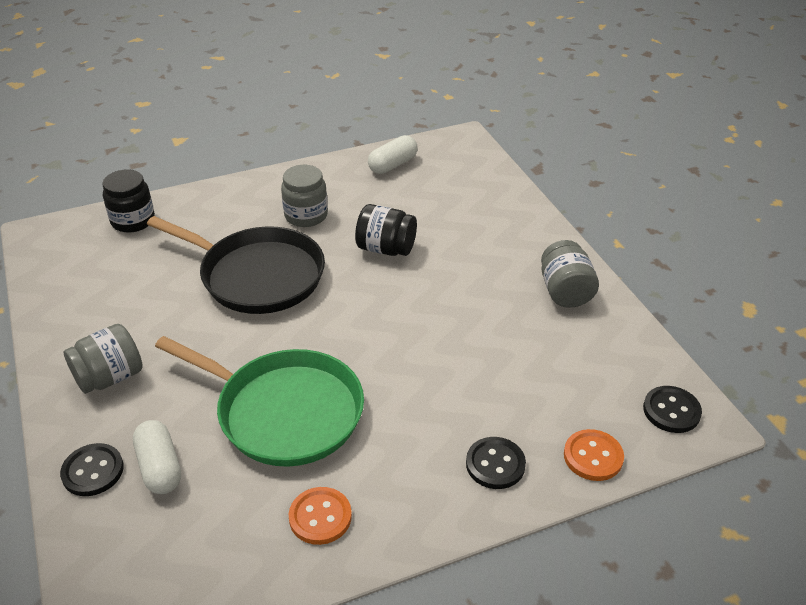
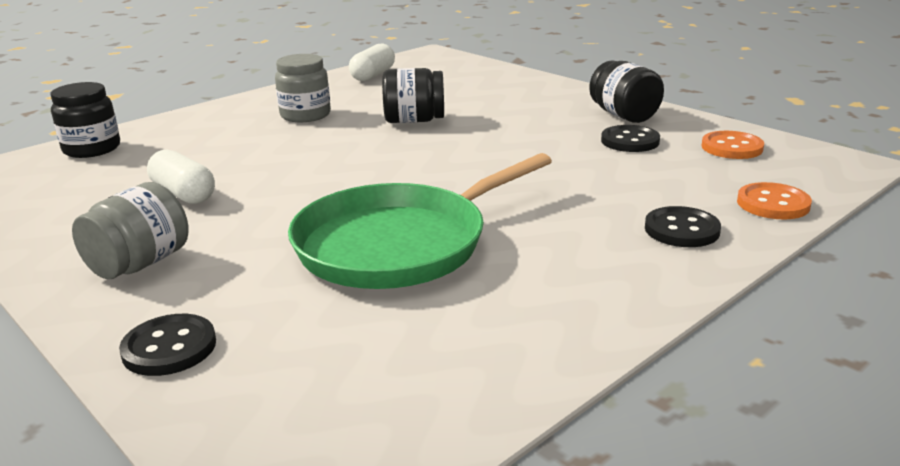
camera: 20 degrees left, 15 degrees down
(159, 467) = (269, 322): white capsule -> white capsule (183, 194)
(257, 275) = (280, 159): black pan -> none
(283, 412) = (399, 244): green pan -> green pan turned 135 degrees clockwise
(320, 517) = (523, 313): orange button -> orange button (732, 147)
(565, 292) = (623, 115): grey jar -> black jar
(671, 411) = (808, 162): black button -> black button (630, 141)

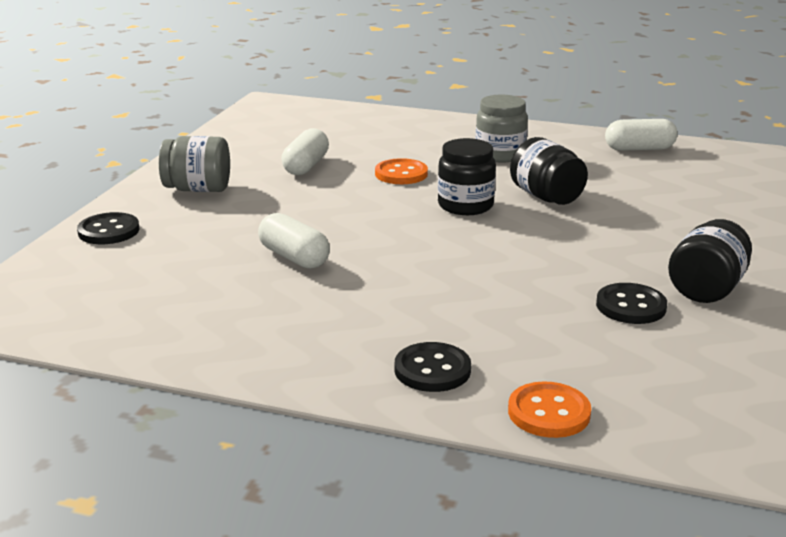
camera: 60 degrees right, 0 degrees up
(92, 149) = (348, 116): black jar -> black jar (465, 205)
(399, 244) = (294, 257): green pan -> white capsule
(732, 147) = (690, 368): orange button -> orange button (401, 174)

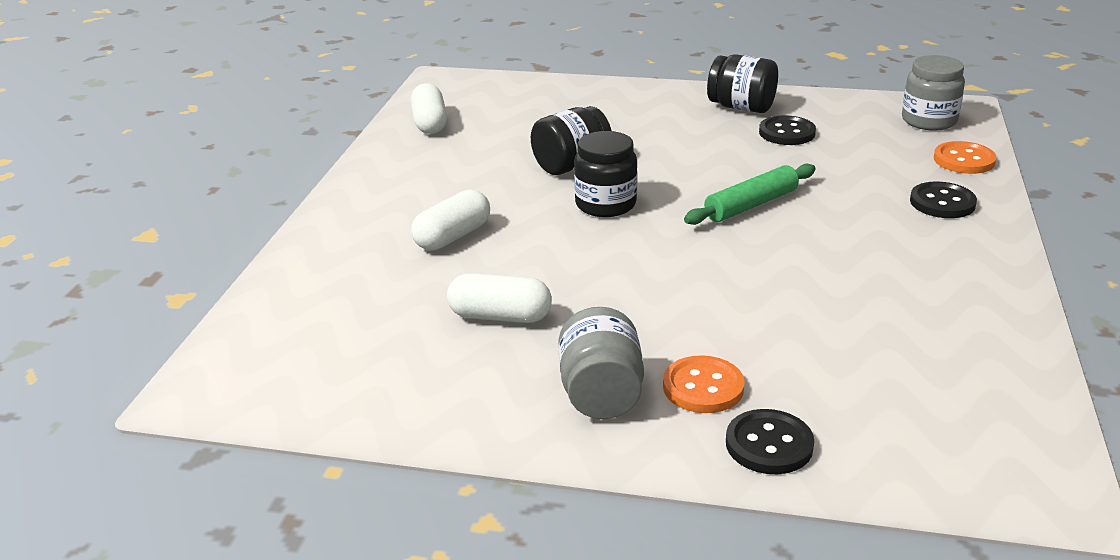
camera: 95 degrees left, 5 degrees up
(294, 257) = (777, 289): white capsule -> white capsule (452, 236)
(401, 174) = (519, 247): orange button -> orange button (703, 387)
(450, 265) = (751, 205): none -> green rolling pin
(500, 155) = (450, 191): grey jar -> grey jar (929, 121)

